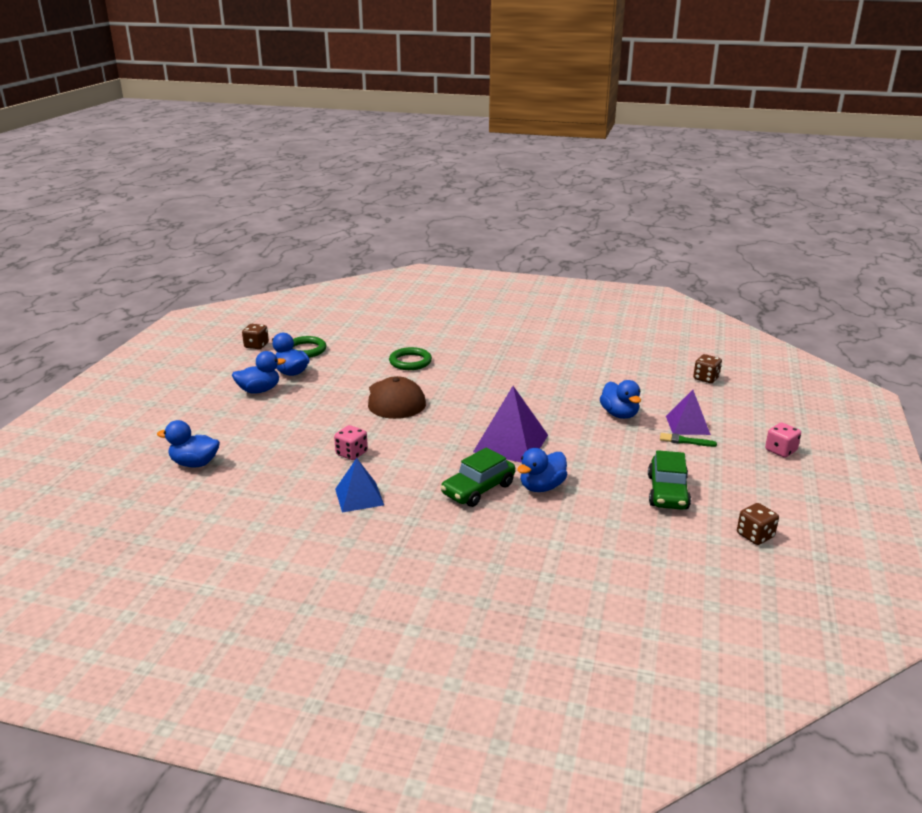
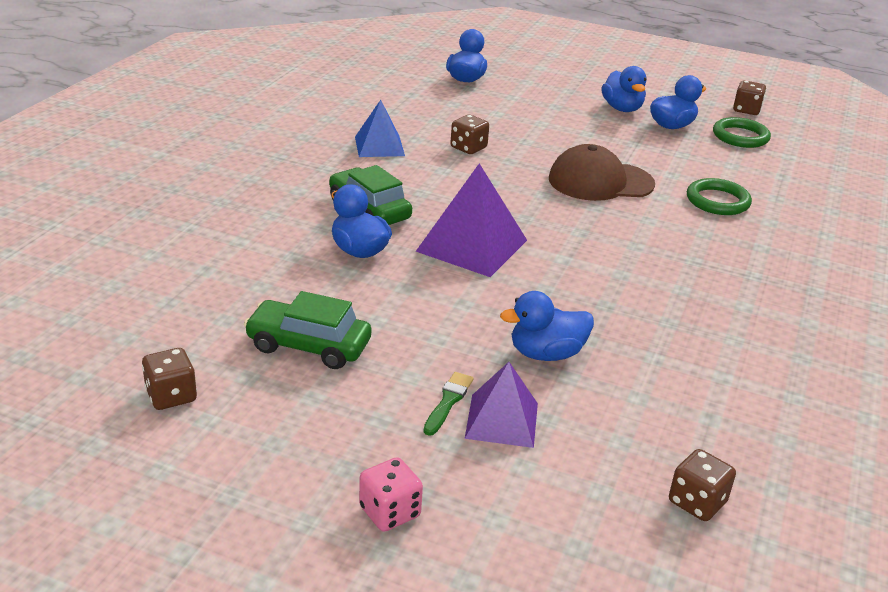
camera: 95 degrees right, 5 degrees up
(351, 453) = (468, 148): pink dice -> brown dice

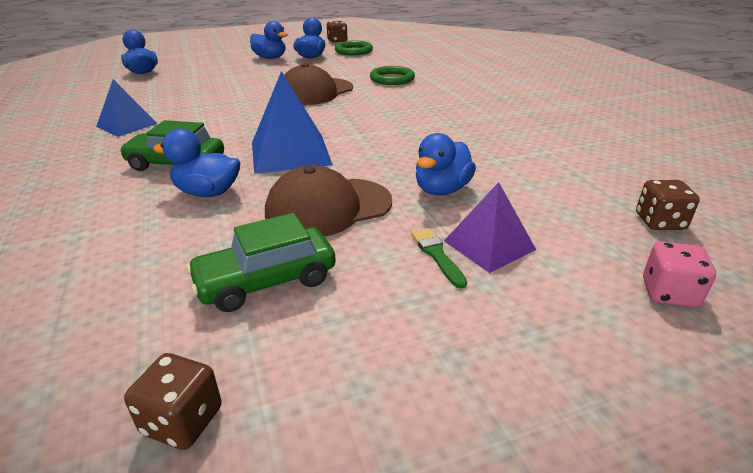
camera: 40 degrees left, 0 degrees up
(390, 512) = (542, 369): pink dice -> pink dice (669, 293)
(428, 315) = (328, 207): none -> brown cap
(468, 148) = (200, 104): brown dice -> none
(472, 245) = (290, 153): purple pyramid -> blue pyramid

